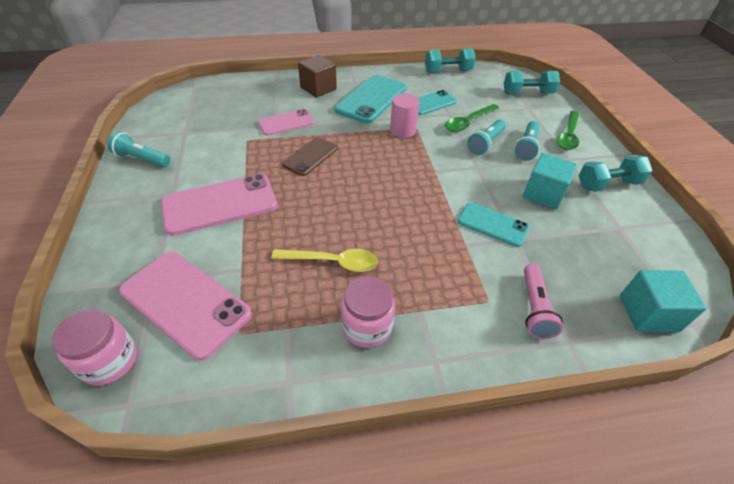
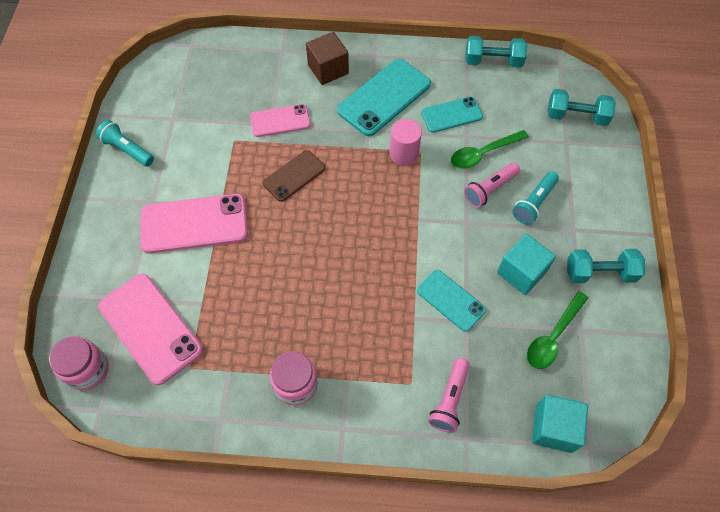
camera: 15 degrees right, 15 degrees up
(332, 262) = (283, 312): yellow spoon -> none
(485, 143) = (490, 189): turquoise flashlight -> pink flashlight
(568, 136) = (591, 194): green spoon -> green spoon (553, 336)

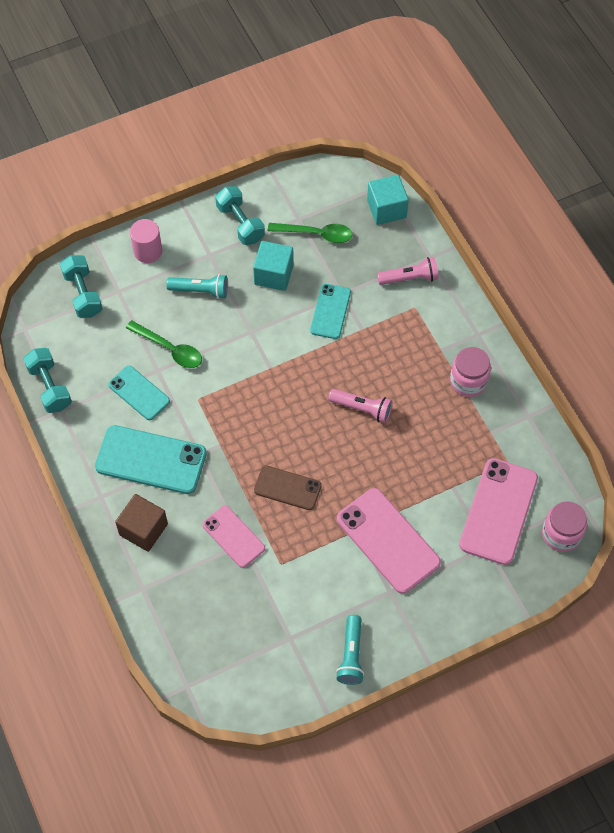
camera: 120 degrees left, 0 degrees up
(404, 154) = (208, 411): pink cylinder -> pink cylinder (148, 251)
(490, 189) = (206, 328): pink flashlight -> pink flashlight (362, 409)

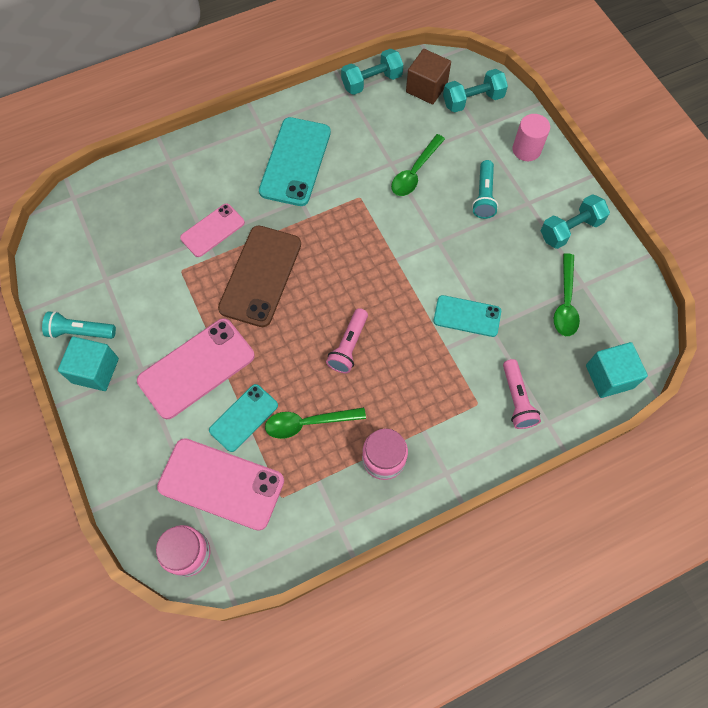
camera: 90 degrees right, 5 degrees up
(139, 393) = (366, 149): turquoise phone -> turquoise phone (244, 418)
(143, 529) = (225, 159): brown cube -> brown cube (426, 88)
(273, 274) = (509, 261): turquoise cube -> turquoise cube (95, 370)
(287, 488) = (260, 276): brown phone -> brown phone, size x1.66
(438, 441) = (308, 423): none -> green spoon

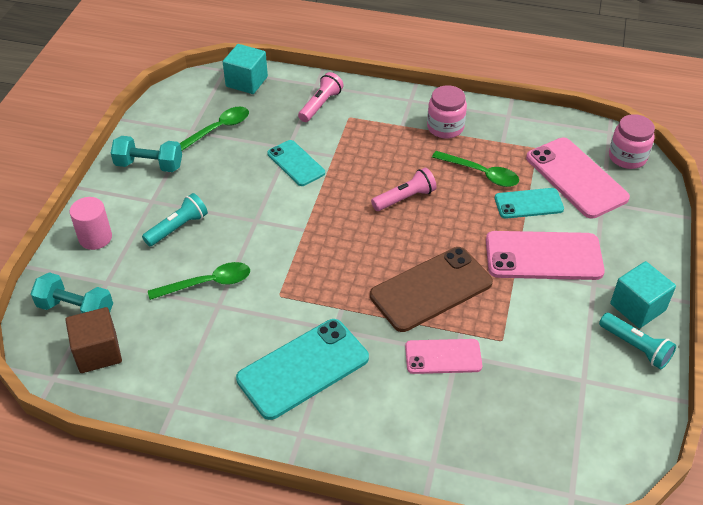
camera: 140 degrees left, 20 degrees down
(371, 82) = (138, 399): turquoise dumbbell -> none

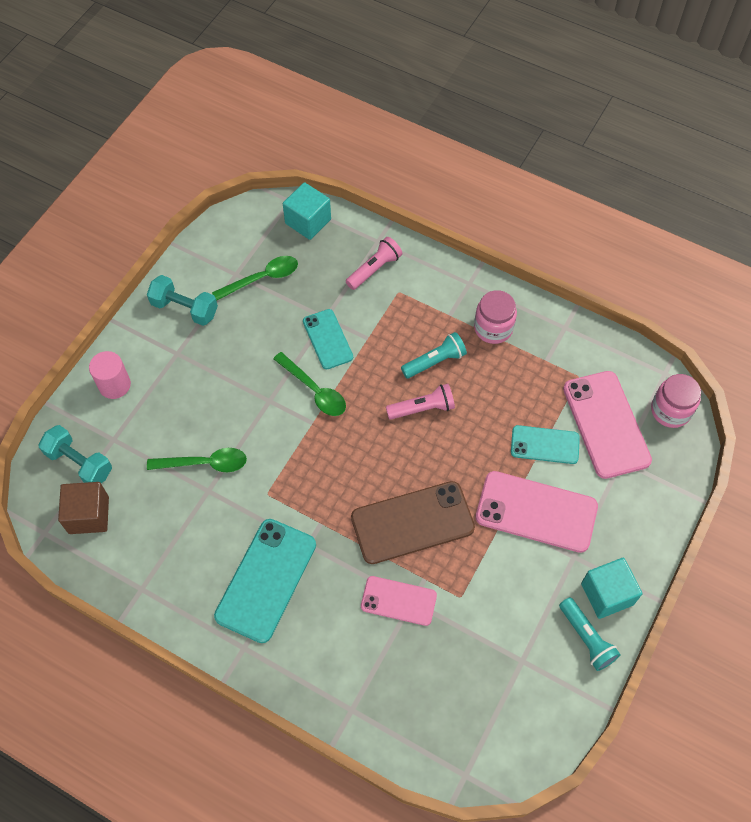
camera: 15 degrees right, 15 degrees up
(177, 228) = (193, 391): turquoise flashlight -> turquoise flashlight (435, 361)
(303, 368) = (266, 580): turquoise phone -> turquoise phone turned 45 degrees counterclockwise
(481, 174) = (509, 396): green spoon -> green spoon (314, 390)

